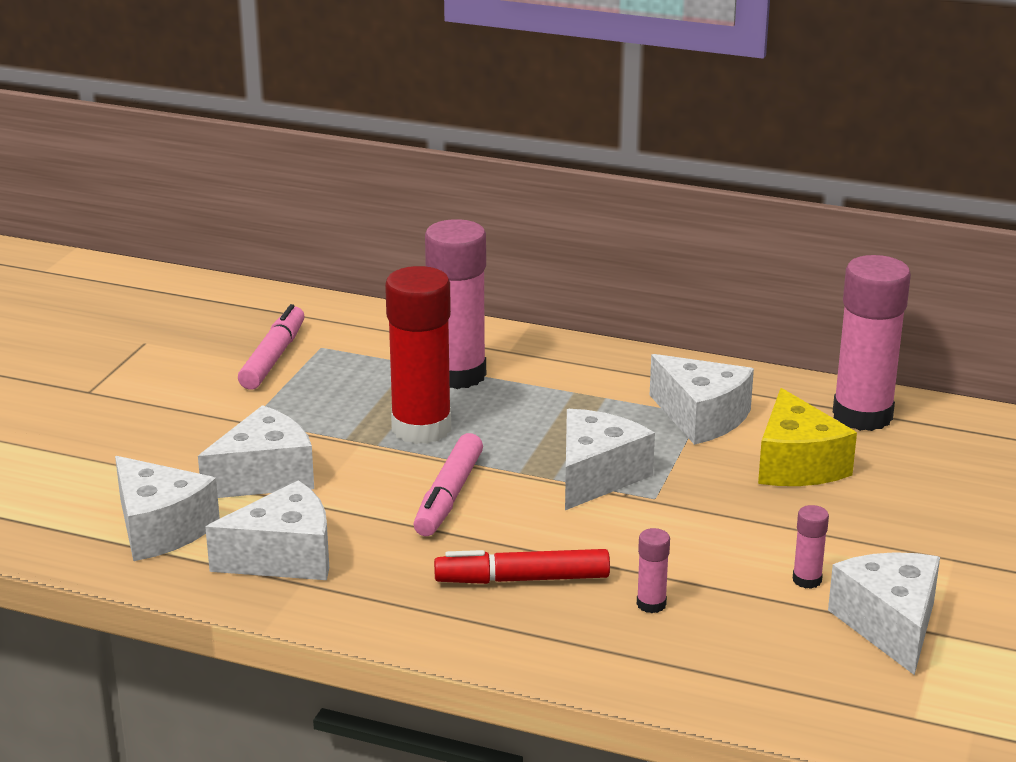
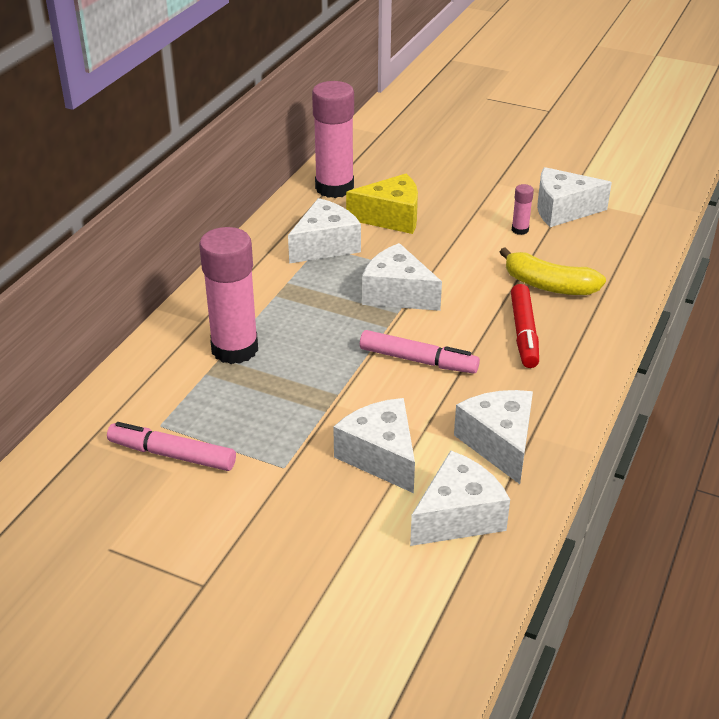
camera: 85 degrees left, 10 degrees up
(421, 428) = (317, 370): red glue stick -> none
(651, 604) = (548, 285): pink glue stick -> yellow banana

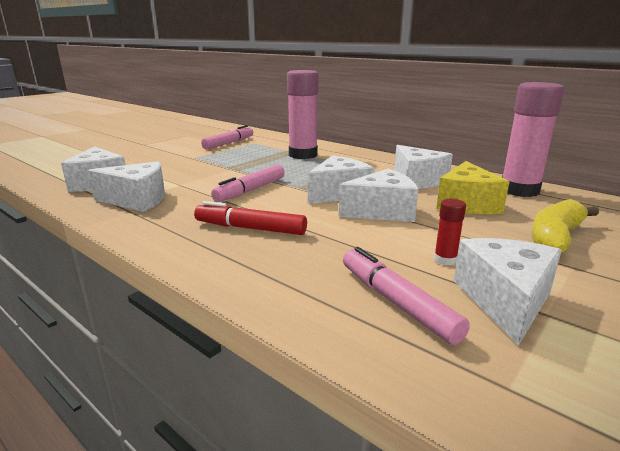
camera: 105 degrees right, 15 degrees down
(381, 456) = (173, 173): white cheese -> white cheese (382, 211)
(520, 230) = (445, 260): pink glue stick -> red glue stick
(548, 285) = (320, 254): yellow banana -> yellow banana (555, 237)
(593, 247) = (396, 302): none -> pink marker

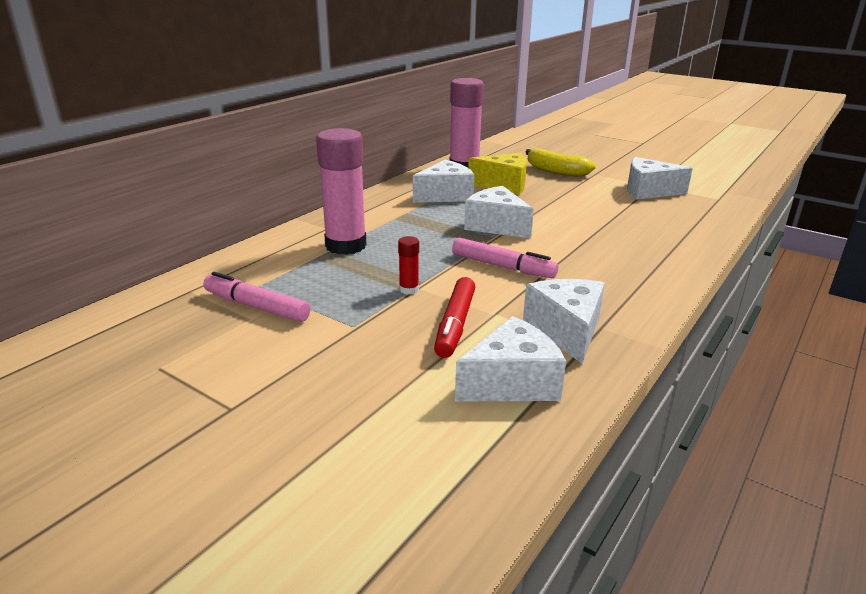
camera: 95 degrees left, 5 degrees up
(250, 228) = (604, 258): red marker -> red marker (455, 325)
(382, 211) = (535, 211): white cheese -> none
(396, 302) = (673, 213): pink marker -> none
(445, 260) = (610, 199): red glue stick -> red glue stick (409, 289)

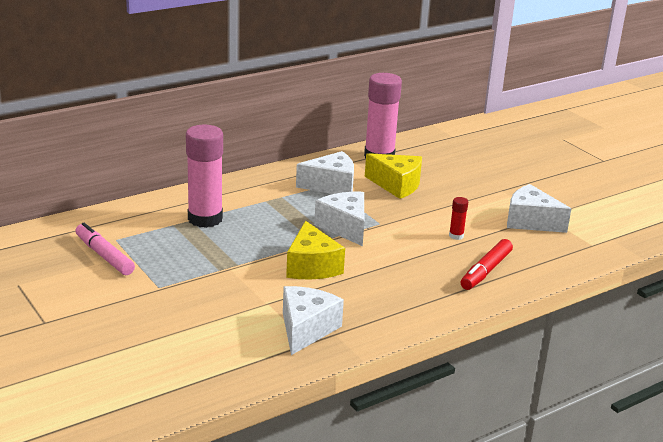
camera: 20 degrees right, 0 degrees up
(409, 289) = (221, 268): red glue stick -> red glue stick (456, 236)
(455, 325) = (230, 304): red marker -> red marker (486, 271)
(503, 266) = (311, 266): pink marker -> yellow cheese
(512, 382) = (230, 354): white cheese -> none
(555, 171) = (465, 179): yellow banana -> none

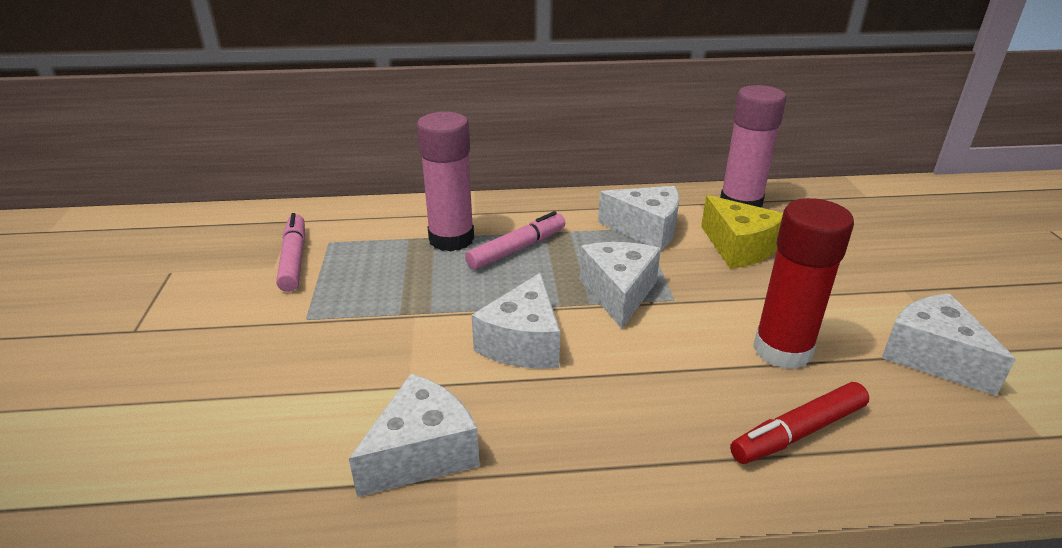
camera: 30 degrees right, 5 degrees up
(257, 215) = (517, 249): none -> pink marker
(311, 266) = (523, 343): yellow cheese -> white cheese
(456, 236) = (782, 350): red glue stick -> red glue stick, size x2.36

